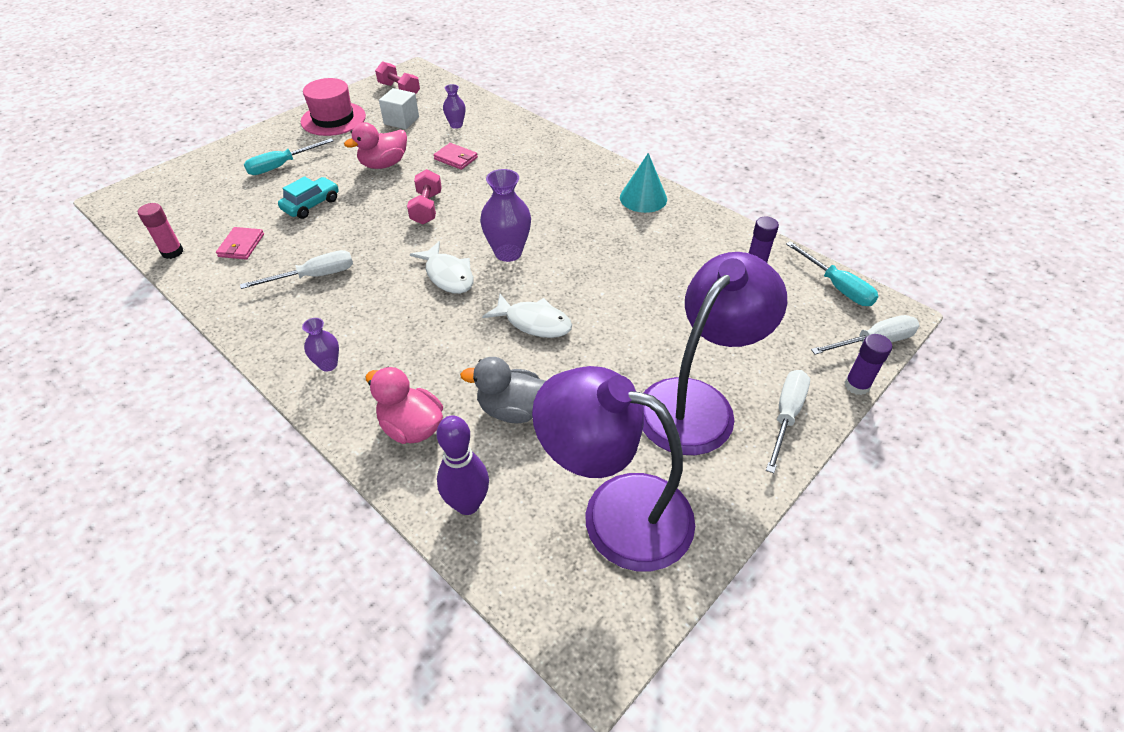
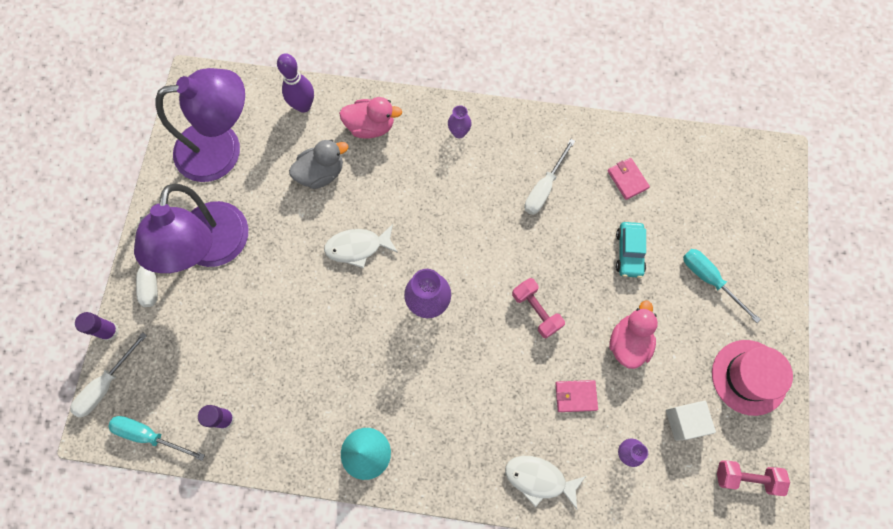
camera: 145 degrees right, 25 degrees up
(172, 252) = (665, 143): pink glue stick -> none
(281, 166) = (709, 279): turquoise screwdriver -> turquoise screwdriver turned 60 degrees counterclockwise
(448, 275) = (453, 250): white fish -> white fish (539, 479)

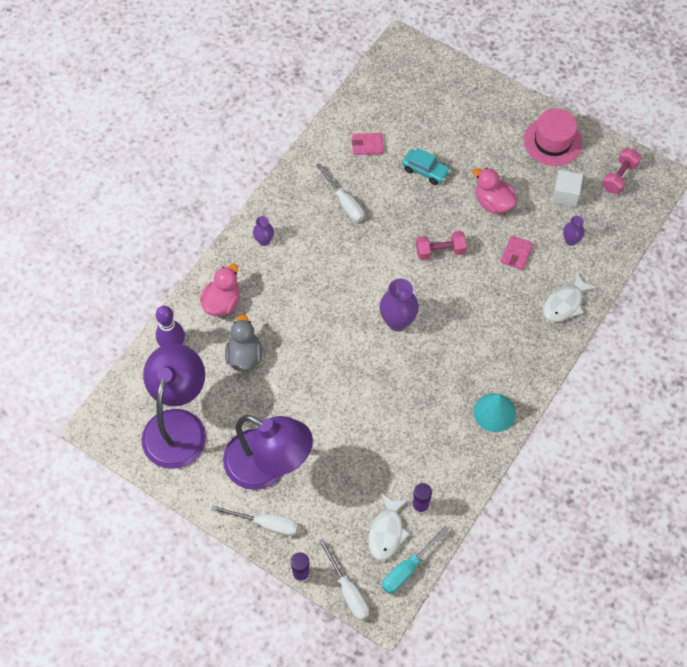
camera: 65 degrees left, 10 degrees down
(358, 247) = (325, 354): white fish -> white fish (387, 532)
(709, 279) = (471, 131): turquoise screwdriver -> none

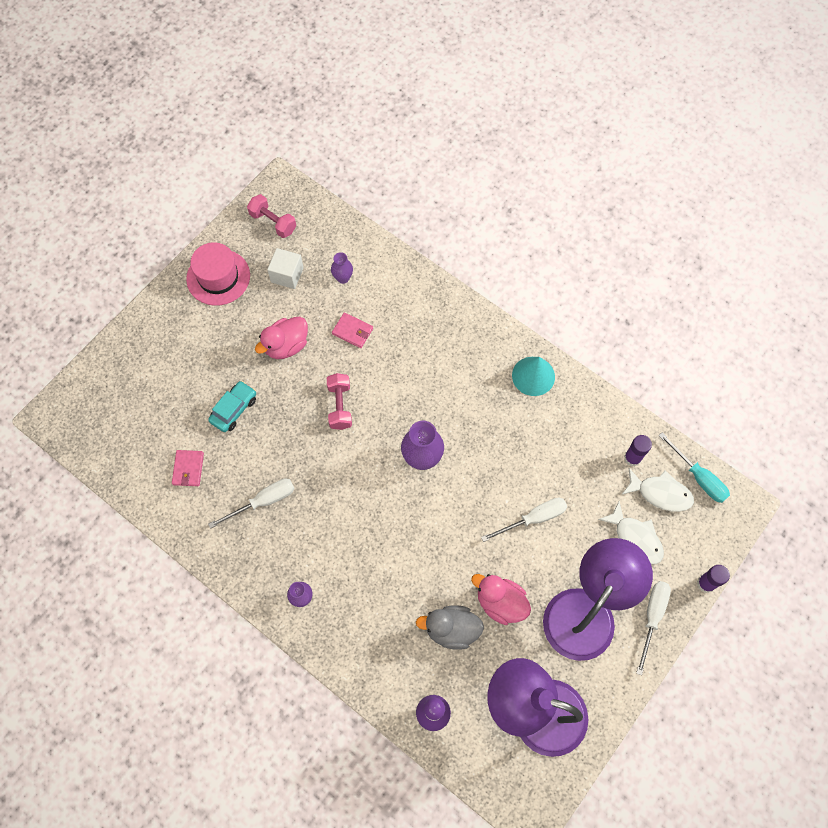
camera: 85 degrees left, 5 degrees up
(222, 302) = (379, 652): pink duck -> pink duck (500, 603)
(348, 591) = (722, 537): white screwdriver -> white screwdriver (533, 519)
(565, 303) = (416, 294): white fish -> white fish (635, 538)

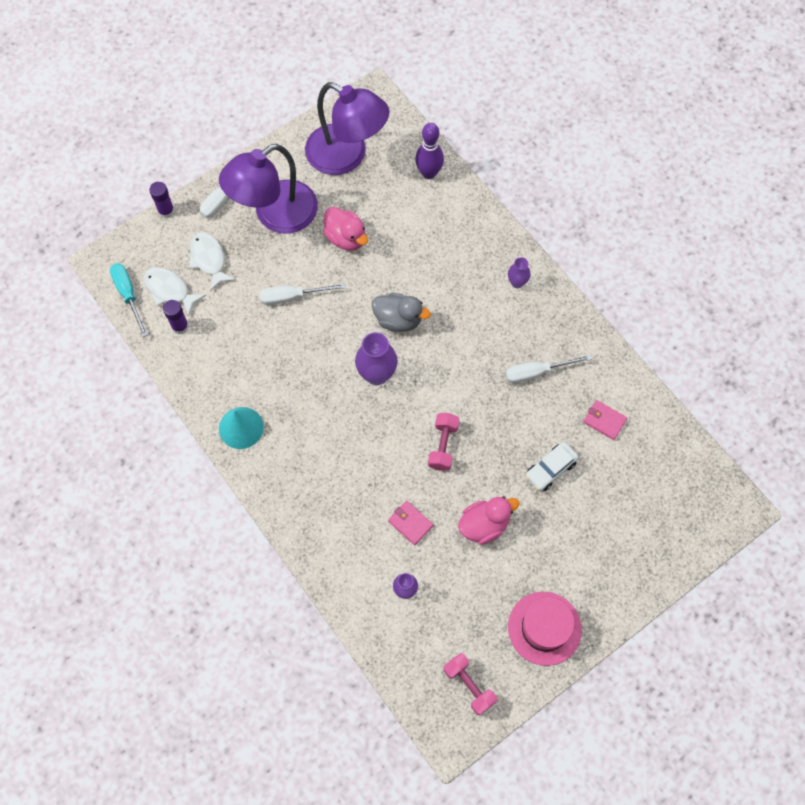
camera: 165 degrees left, 0 degrees up
(188, 469) = (604, 421): pink wallet -> pink wallet turned 75 degrees counterclockwise
(234, 409) = (550, 469): turquoise car -> white car
(287, 275) = (466, 610): white cube -> none
(451, 630) = (394, 228): grey duck -> grey duck (398, 320)

